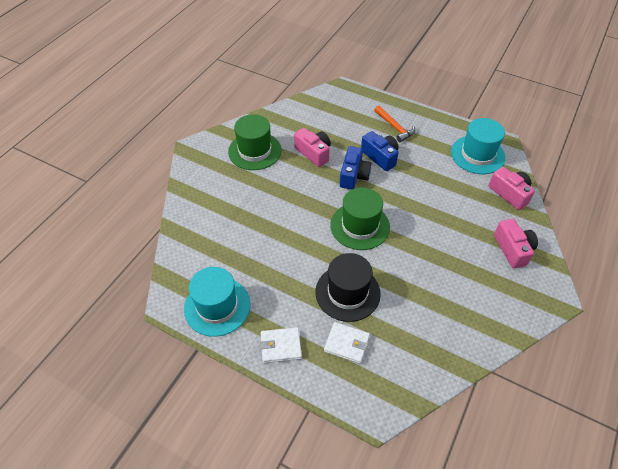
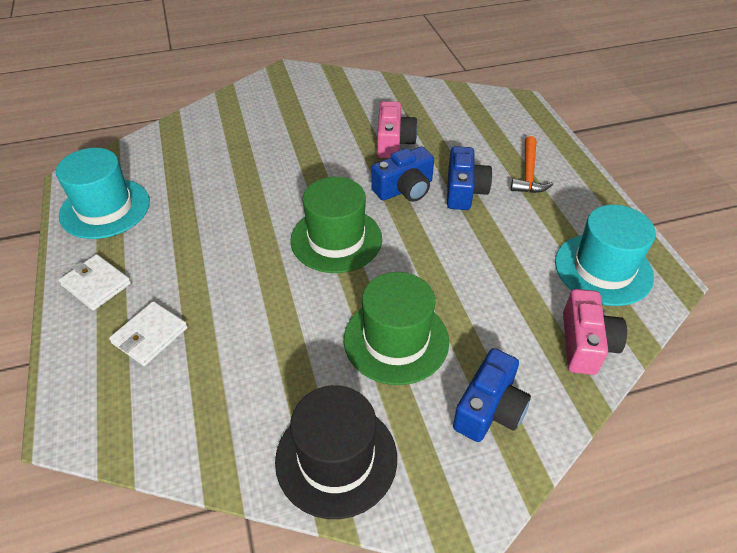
camera: 45 degrees right, 5 degrees down
(255, 151) = (337, 106): green hat -> green hat (396, 340)
(347, 292) = (225, 290): black hat -> black hat (336, 458)
(347, 344) = (150, 335): white wallet -> white wallet turned 60 degrees clockwise
(513, 249) = (489, 409): pink camera -> blue camera

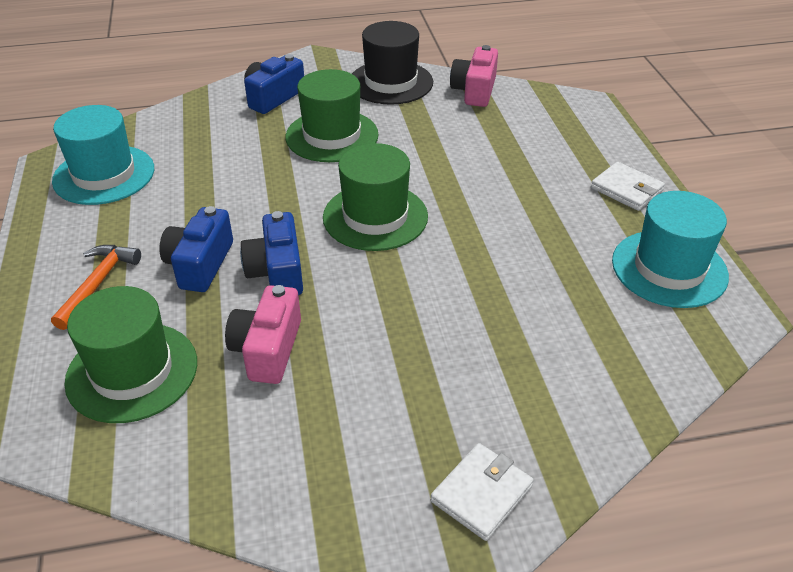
camera: 175 degrees left, 5 degrees down
(150, 335) = (552, 149): white wallet -> white wallet (481, 493)
(404, 189) = (277, 271): blue camera -> blue camera turned 75 degrees counterclockwise
(469, 127) = (132, 372): none -> green hat
(585, 344) = (171, 126): pink camera -> pink camera (474, 90)

